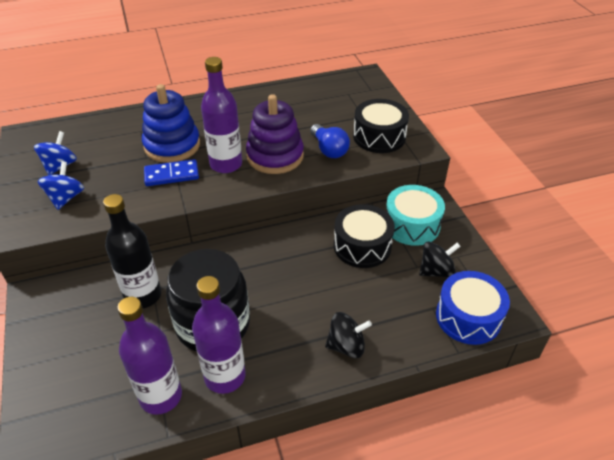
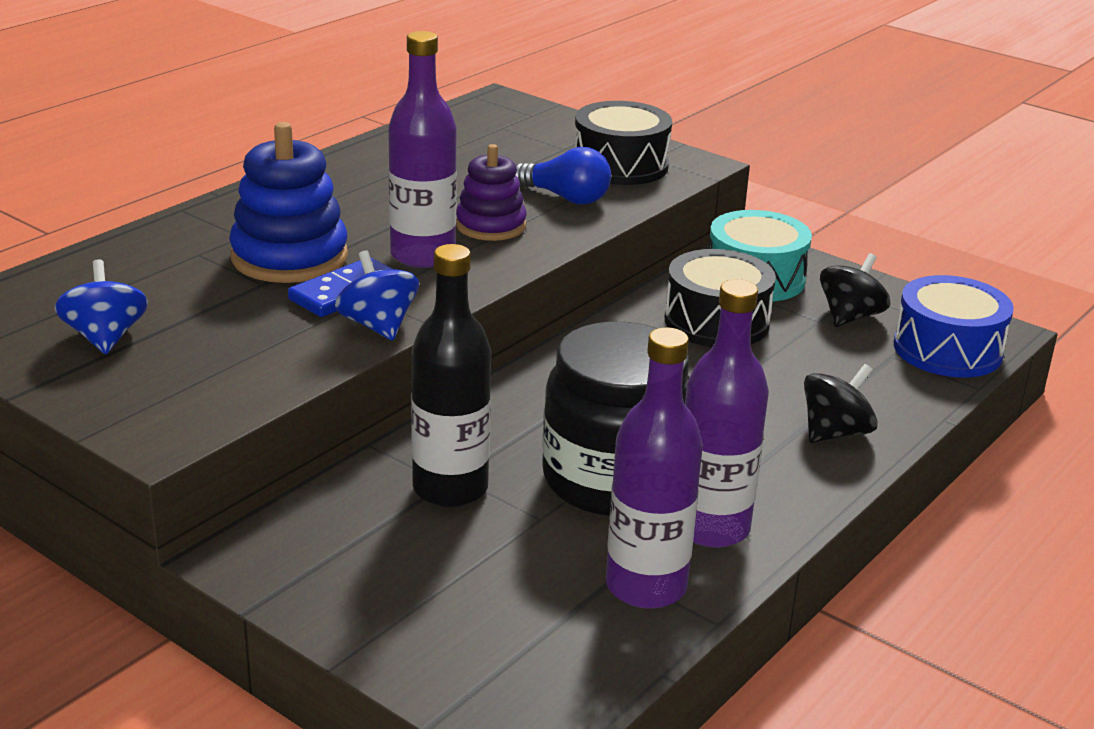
camera: 35 degrees left, 15 degrees down
(66, 198) = (187, 373): blue spinning top -> blue spinning top (378, 326)
(275, 156) = (491, 226): purple stacking toy -> purple stacking toy, size x0.64

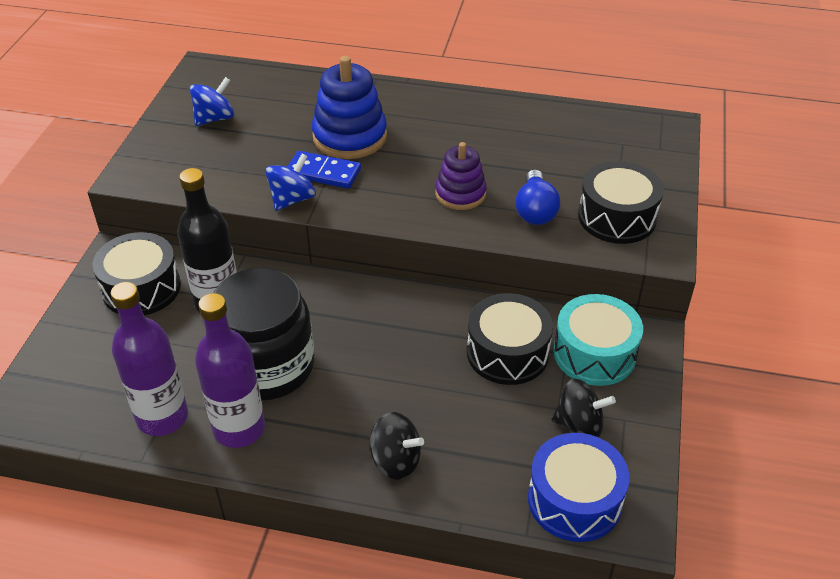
camera: 65 degrees right, 15 degrees up
(351, 549) = (141, 288): none -> black drum
(422, 255) = (394, 182): purple bottle -> none

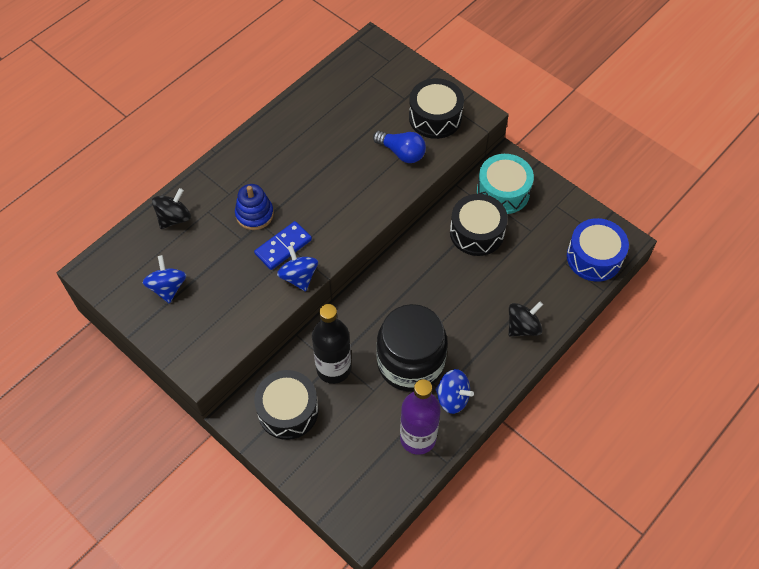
camera: 60 degrees left, 15 degrees up
(239, 429) = (452, 398): purple bottle -> blue spinning top
(350, 137) = (254, 214): blue stacking toy -> blue stacking toy, size x0.64
(460, 194) = (359, 182): purple stacking toy -> none
(579, 425) = (548, 228): black spinning top -> black spinning top (174, 218)

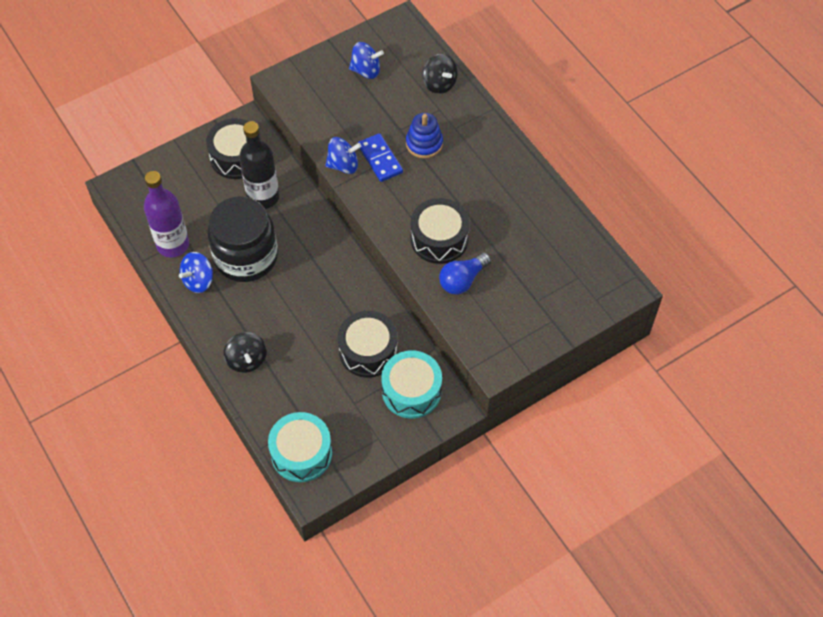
camera: 105 degrees right, 0 degrees up
(435, 117) = (502, 323): black drum -> black drum (439, 239)
(594, 257) = (301, 453): blue drum -> turquoise drum

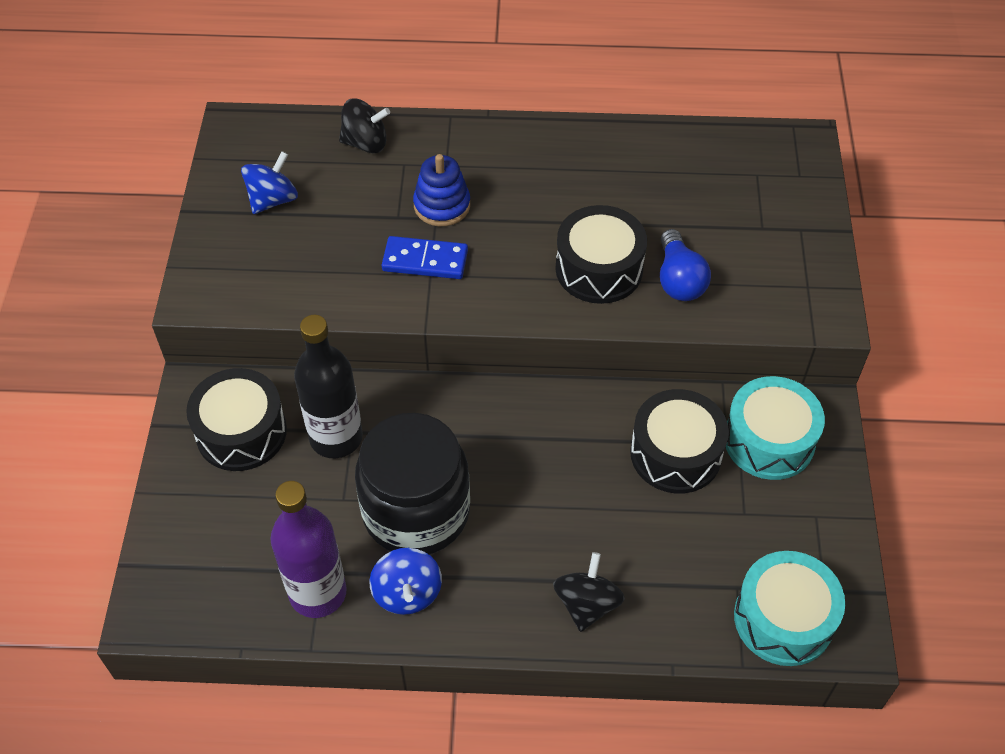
camera: 55 degrees left, 5 degrees down
(247, 360) = (587, 604): black spinning top -> black spinning top turned 90 degrees counterclockwise
(343, 165) = (399, 303): blue spinning top -> none

